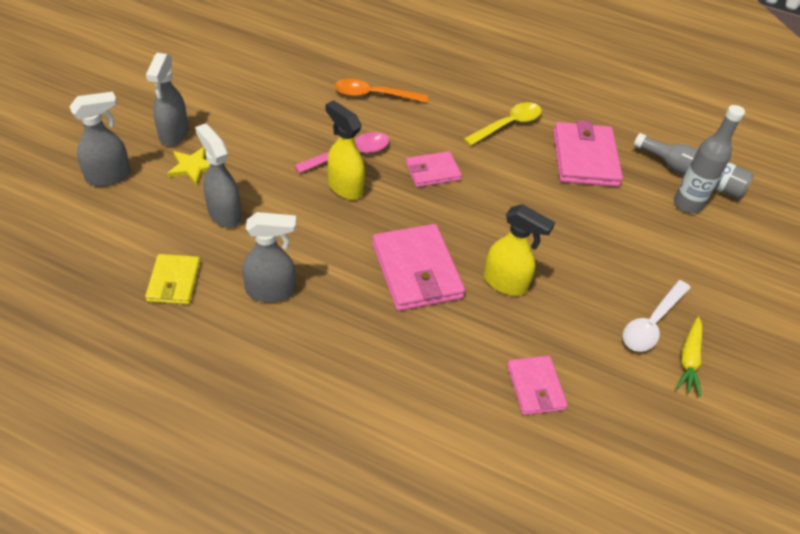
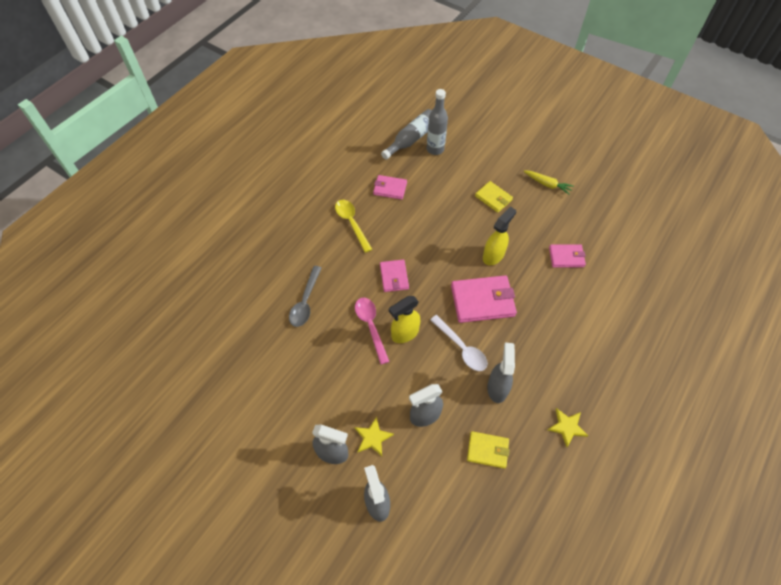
camera: 75 degrees left, 10 degrees up
(210, 380) = (567, 427): none -> yellow star
(374, 95) = (305, 302): orange spoon -> grey spoon
(584, 158) = (390, 188): pink wallet -> pink wallet, size x0.59
(621, 281) = (493, 198): none -> yellow wallet
(652, 323) = (523, 193): white spoon -> white spoon (461, 348)

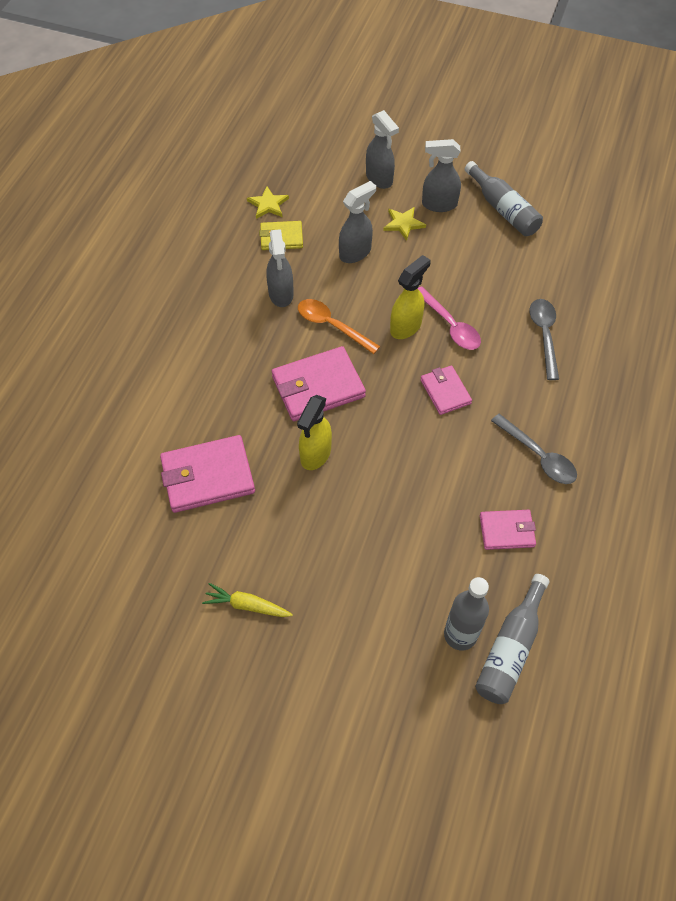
camera: 165 degrees right, 0 degrees up
(277, 431) = (503, 209): none -> grey bottle
(351, 223) = (538, 456): yellow spoon -> grey spoon
(461, 348) = (332, 326): white spoon -> orange spoon
(493, 198) = (334, 554): yellow wallet -> none
(566, 257) = (208, 476): pink wallet -> pink wallet, size x1.70
(567, 427) = (198, 274): yellow star -> yellow star (268, 204)

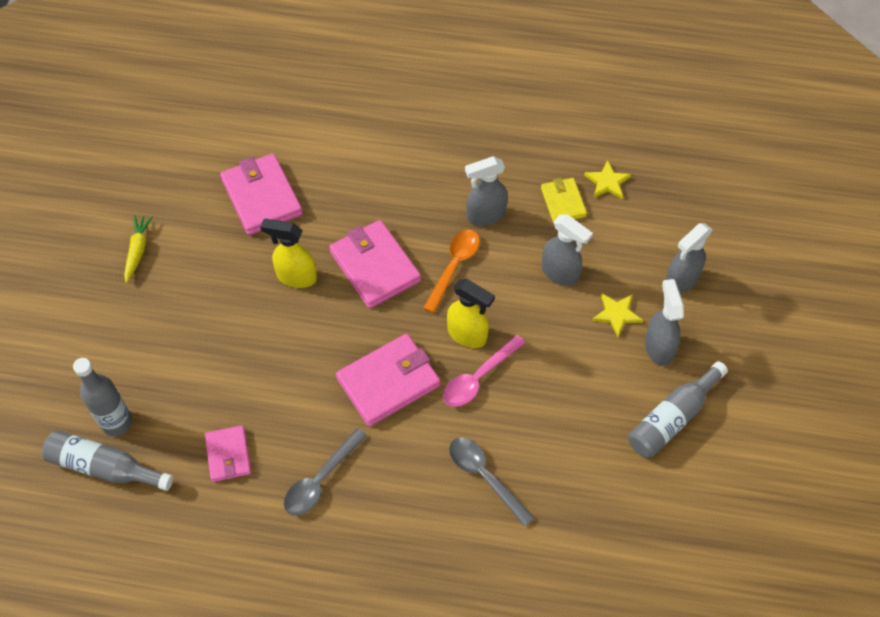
camera: 80 degrees right, 0 degrees up
(445, 392) = (388, 382): pink wallet -> pink wallet, size x1.70
(544, 335) = (485, 477): grey spoon -> grey spoon turned 120 degrees counterclockwise

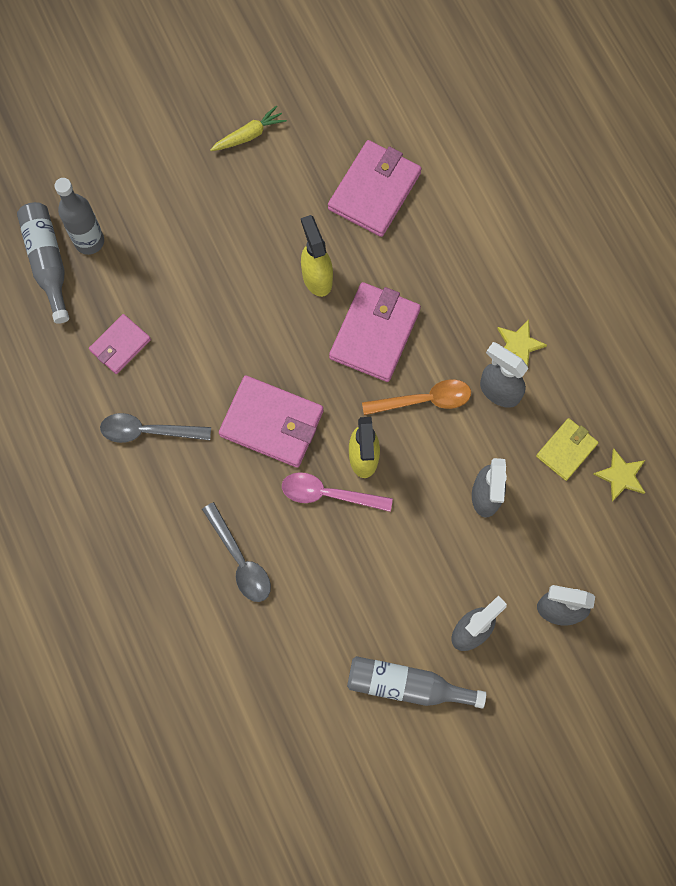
camera: 55 degrees right, 15 degrees up
(485, 477) = (240, 560): grey spoon -> grey spoon turned 135 degrees clockwise
(617, 314) = (479, 573): yellow star -> yellow star (519, 345)

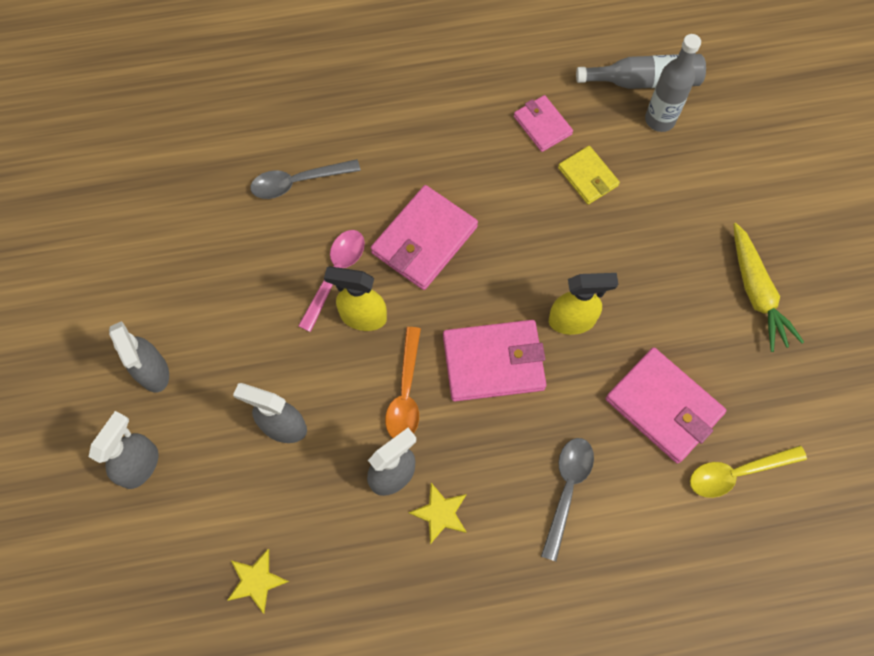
camera: 105 degrees right, 5 degrees down
(148, 431) = (448, 132): grey spoon -> grey spoon (567, 490)
(249, 135) = (756, 292): yellow carrot -> yellow carrot, size x1.51
(374, 334) = (493, 362): pink wallet -> pink wallet turned 45 degrees counterclockwise
(406, 685) = (126, 297): grey bottle -> none
(414, 127) = (737, 473): none -> yellow spoon
(566, 450) = (305, 528): yellow wallet -> yellow wallet (588, 177)

